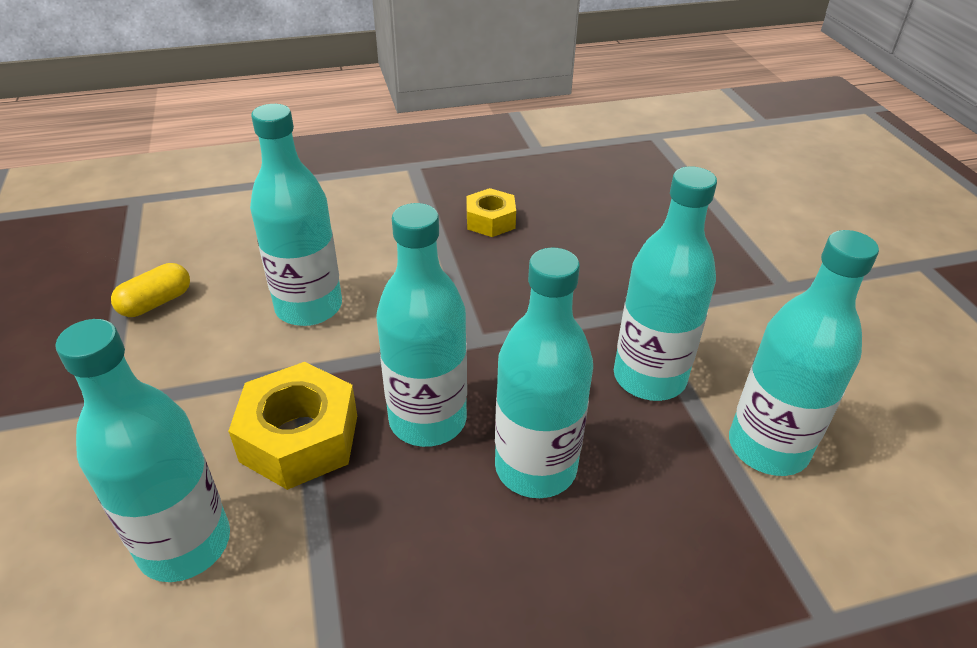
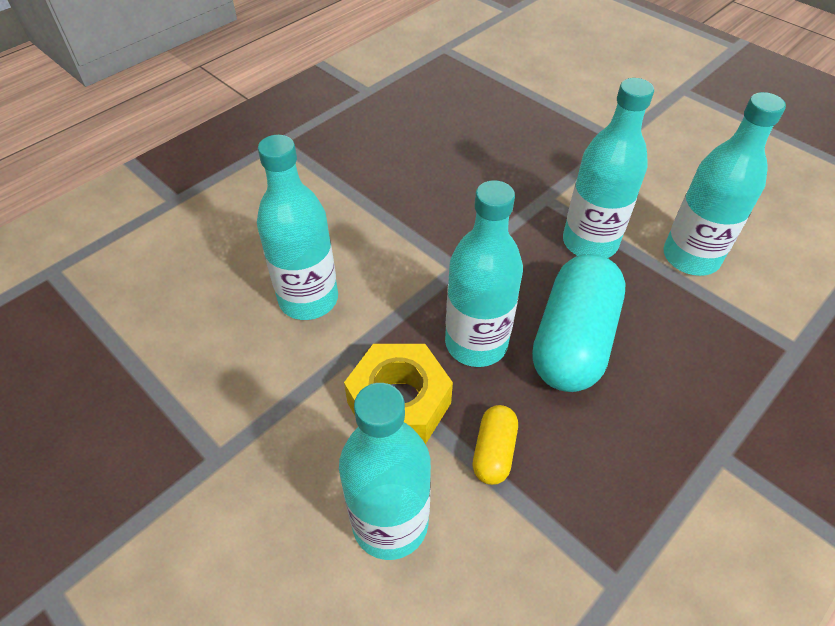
camera: 30 degrees left, 10 degrees up
(156, 302) = (172, 355): yellow capsule -> yellow capsule (493, 452)
(490, 221) = (384, 167): yellow nut -> none
(535, 468) = (573, 340): turquoise bottle -> turquoise capsule

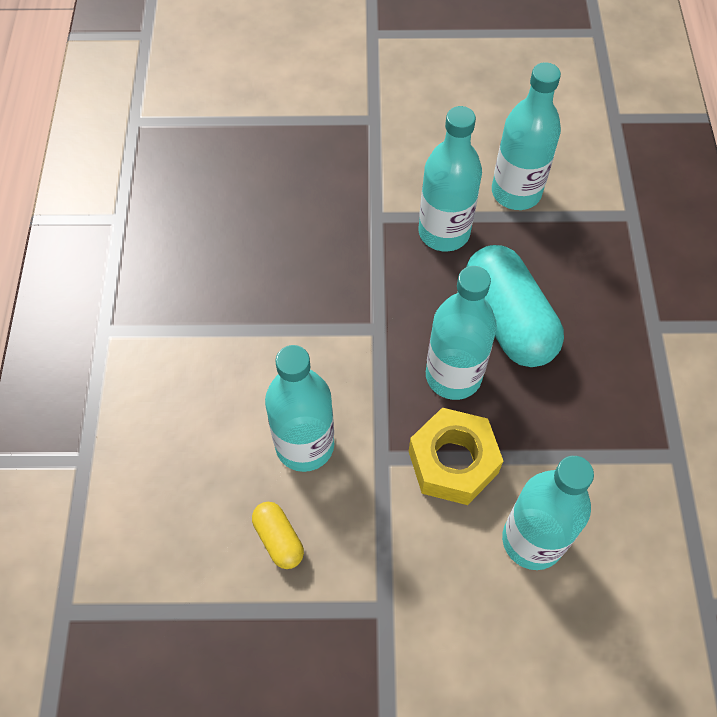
camera: 45 degrees left, 10 degrees up
(493, 452) = (540, 440): yellow capsule -> yellow capsule (278, 539)

